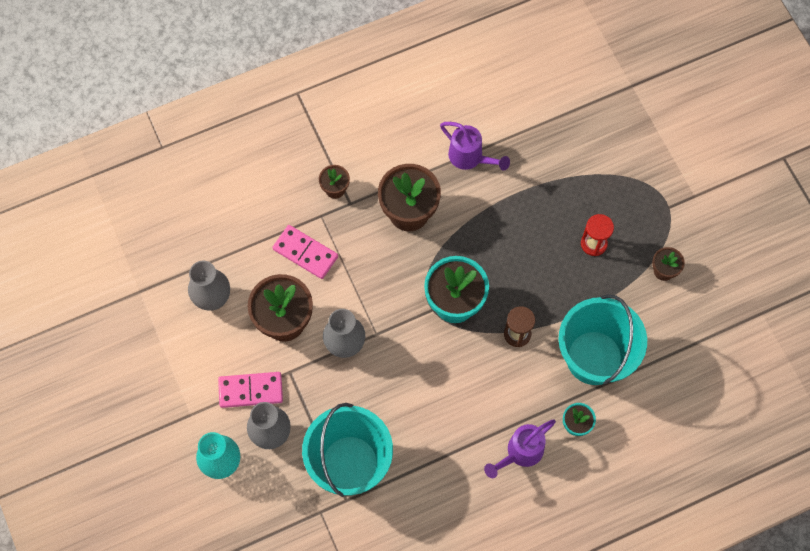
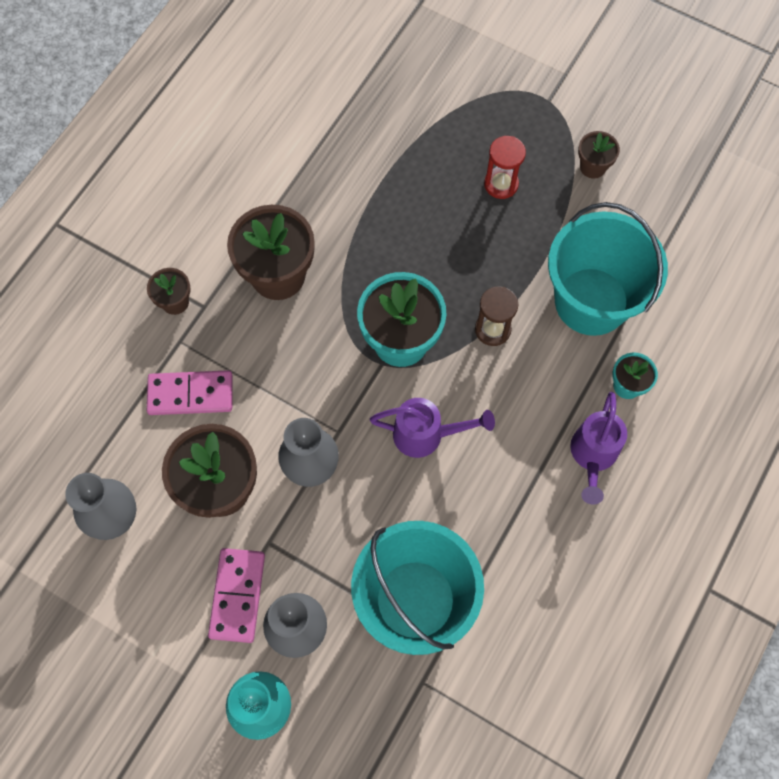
camera: 35 degrees left, 0 degrees up
(251, 390) = (237, 595): pink domino -> pink domino turned 45 degrees counterclockwise
(470, 157) = (303, 176): purple watering can -> purple watering can (426, 435)

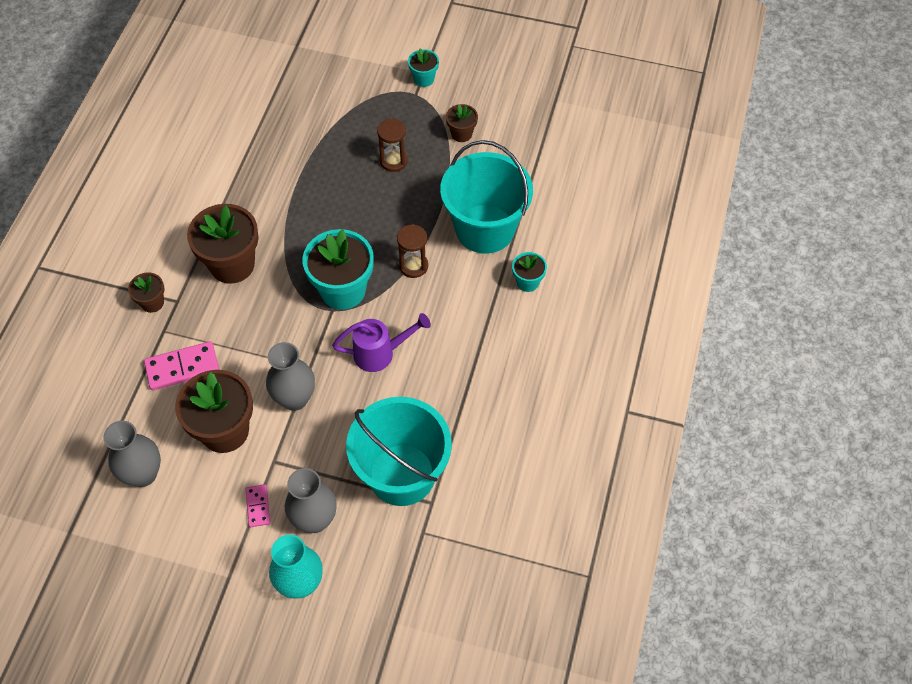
camera: 15 degrees left, 10 degrees down
(237, 595) = (258, 506): pink domino -> pink domino, size x0.57
(501, 184) = (393, 161): red hourglass -> brown hourglass
(563, 82) = (424, 79): none -> turquoise flower pot
(592, 456) = (514, 338): purple watering can -> none

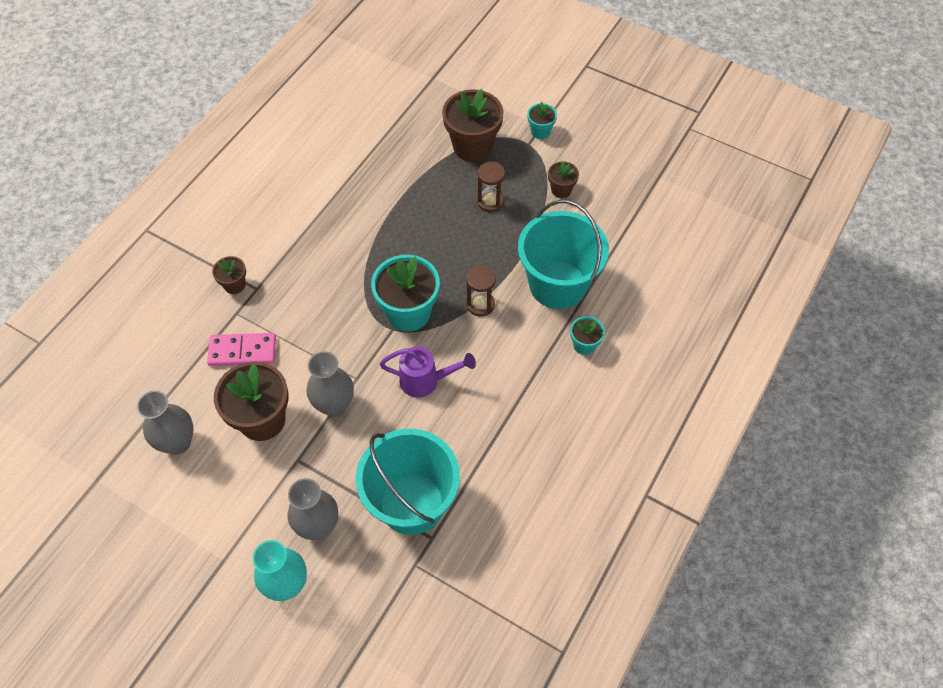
camera: 15 degrees right, 0 degrees up
(232, 264) = (315, 266): brown flower pot -> brown flower pot (472, 147)
(258, 506) = (270, 499): pink domino -> none

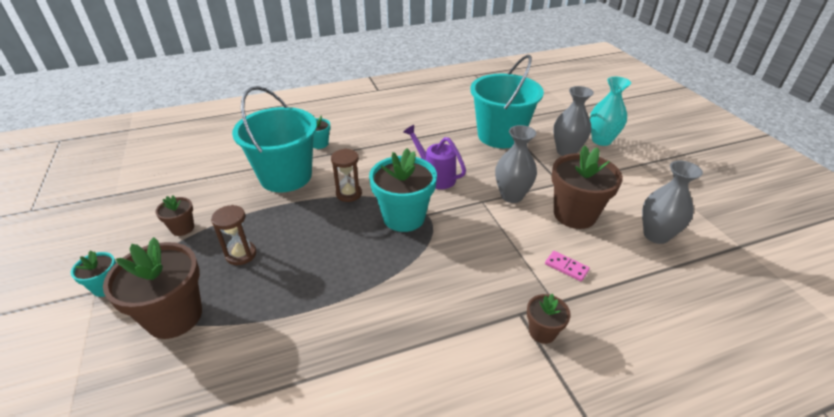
camera: 140 degrees left, 20 degrees down
(242, 351) = (566, 267): pink domino -> pink domino, size x0.57

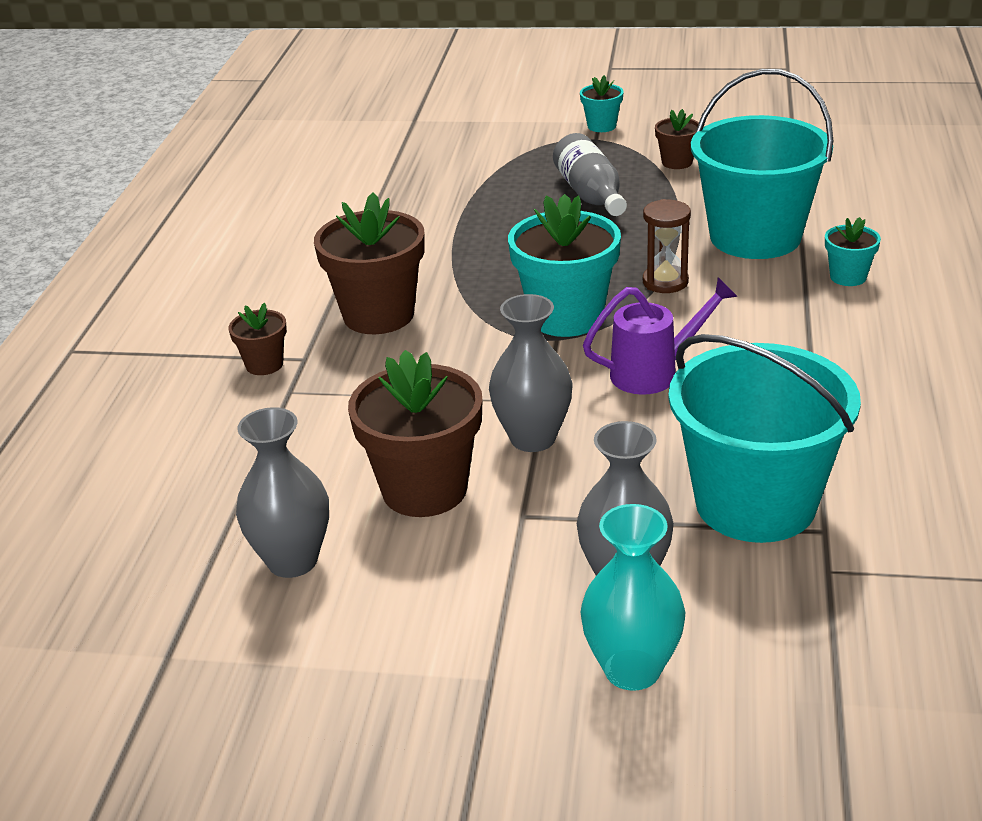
camera: 120 degrees right, 5 degrees down
(174, 316) = (521, 158): brown flower pot -> brown flower pot (378, 315)
(241, 254) = (590, 194): brown hourglass -> grey bottle
(566, 267) = (331, 427): pink domino -> none

